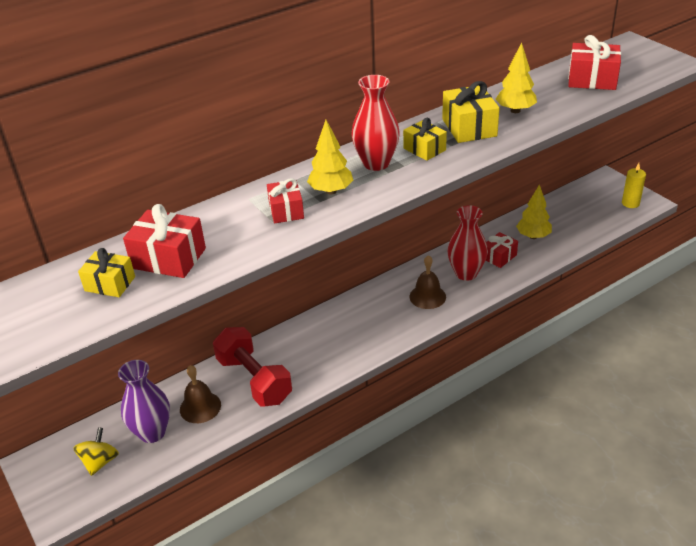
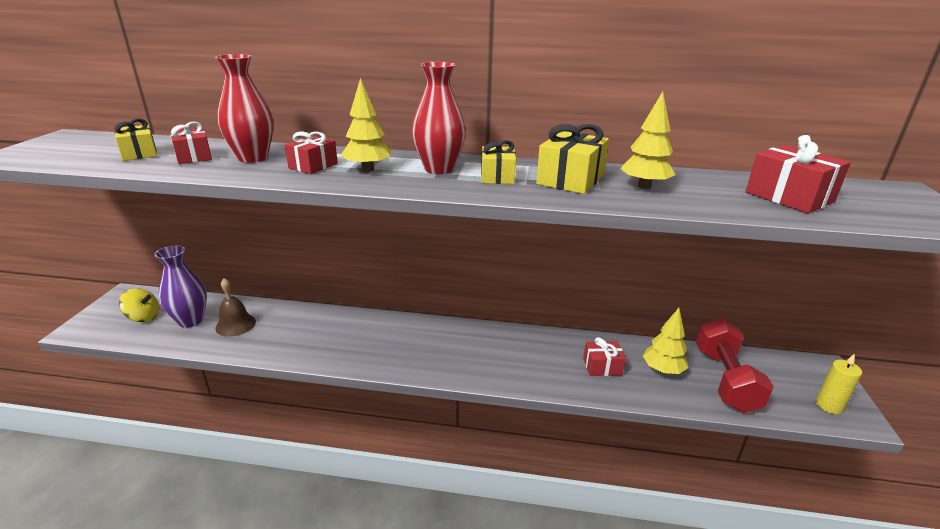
camera: 40 degrees right, 10 degrees down
(100, 462) = (143, 317): yellow spinning top -> yellow spinning top turned 45 degrees clockwise
(169, 258) = (193, 157): red gift -> red gift, size x0.65
(254, 380) = (289, 331): red dumbbell -> red dumbbell (725, 380)
(427, 296) = (491, 357): brown bell -> none
(466, 273) = (551, 360): red vase -> red vase (253, 158)

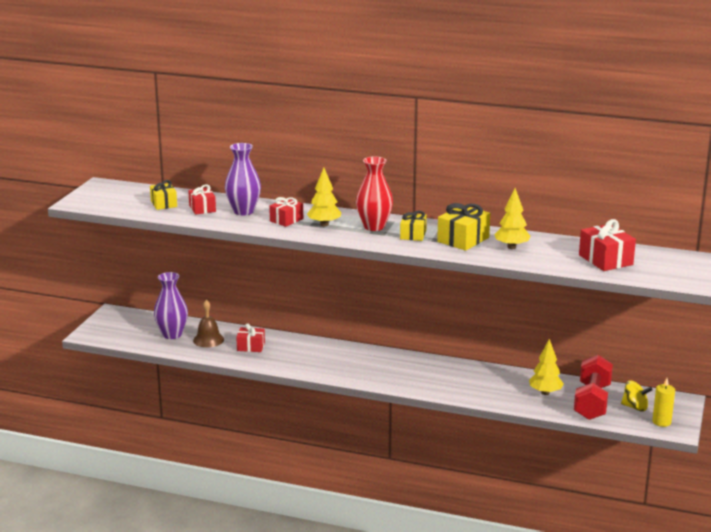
camera: 10 degrees right, 5 degrees down
(143, 317) = (134, 330): yellow spinning top -> yellow spinning top (635, 407)
(253, 158) = (243, 211): red vase -> purple vase
(602, 366) = (497, 387): red gift -> red gift (251, 346)

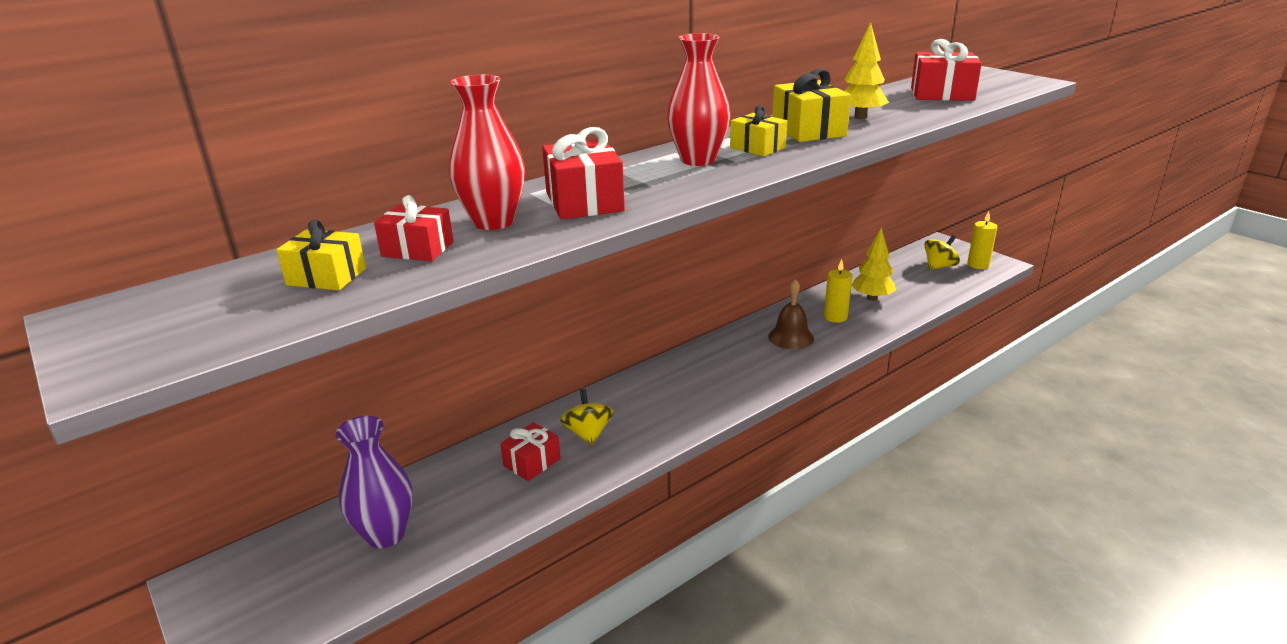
camera: 55 degrees left, 5 degrees up
(208, 340) = (456, 498): brown bell -> brown bell (791, 337)
(243, 211) = (493, 222): purple vase -> red vase
(286, 220) = (584, 202): red gift -> red gift, size x1.53
(288, 352) = (588, 433): none -> yellow spinning top
(324, 224) = (643, 183): yellow tree -> none
(500, 386) = (835, 317): none -> yellow candle
(592, 402) = (912, 282): red dumbbell -> none

